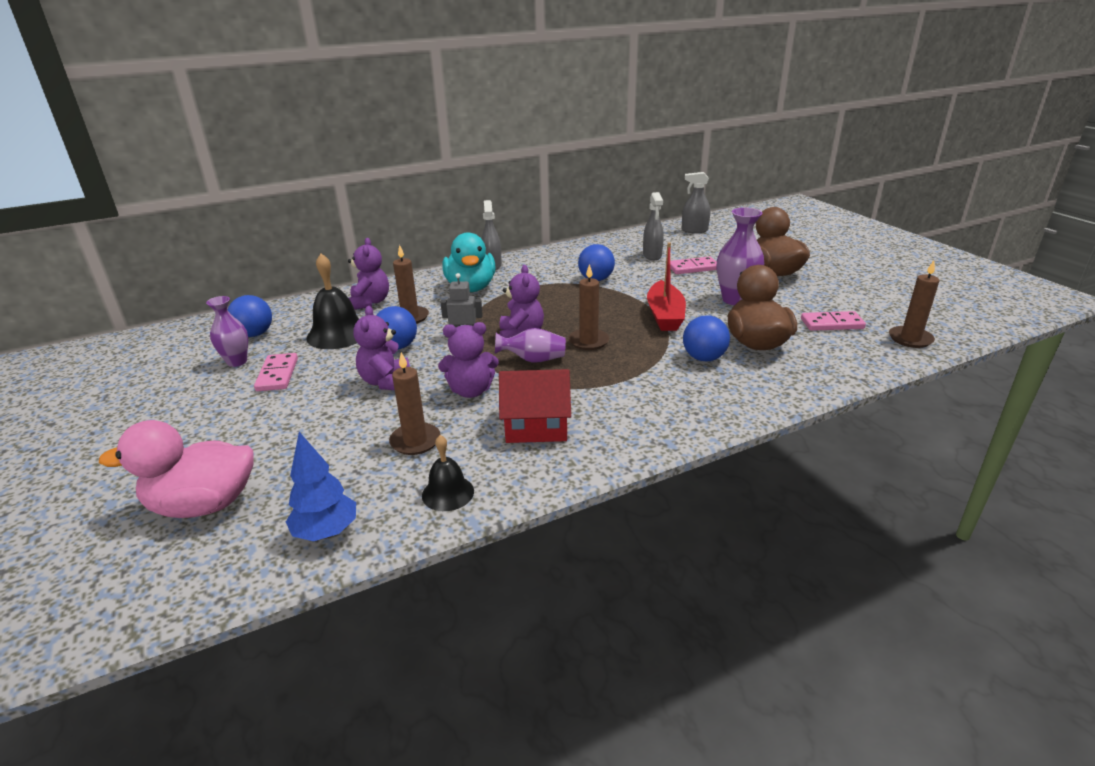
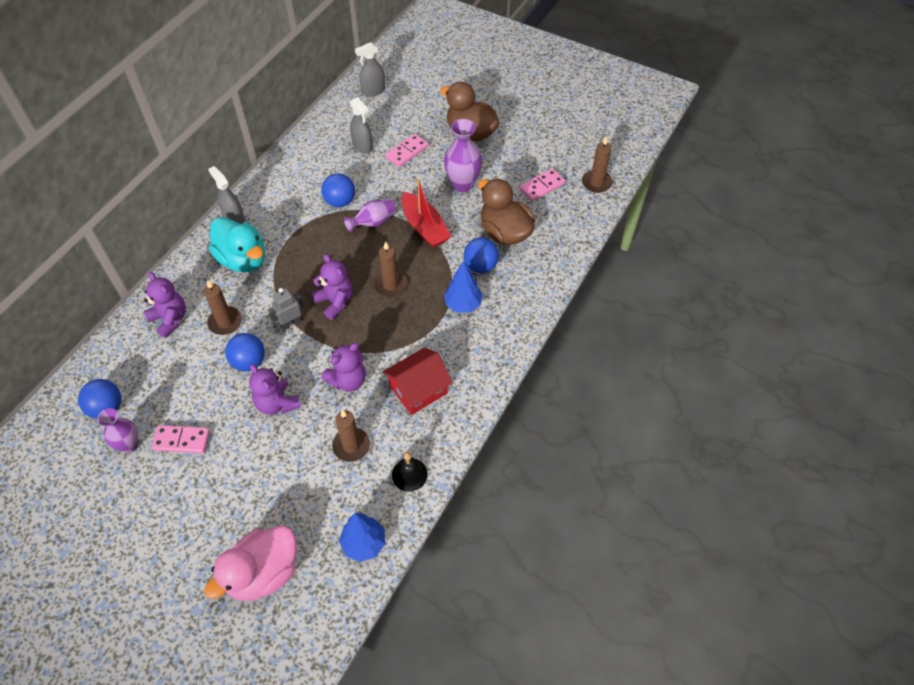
camera: 35 degrees left, 25 degrees up
(277, 374) = (181, 440): pink domino -> pink domino turned 45 degrees counterclockwise
(338, 334) = (183, 371): black bell -> none
(533, 360) = (366, 325): purple vase -> purple vase (373, 222)
(655, 379) = (463, 304): none -> blue tree

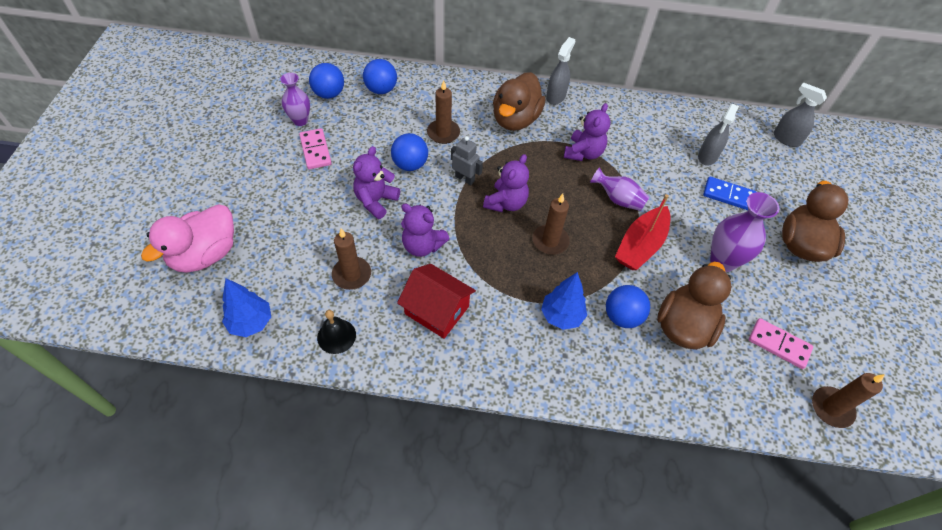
camera: 65 degrees right, 0 degrees up
(170, 319) = (429, 97): purple teddy bear -> purple teddy bear (583, 153)
(243, 259) = (515, 119): turquoise duck -> brown duck
(263, 573) = (205, 254): pink duck -> pink duck turned 75 degrees counterclockwise
(340, 201) = (626, 164): blue ball -> blue ball (381, 89)
(407, 152) = (728, 195): pink domino -> blue domino

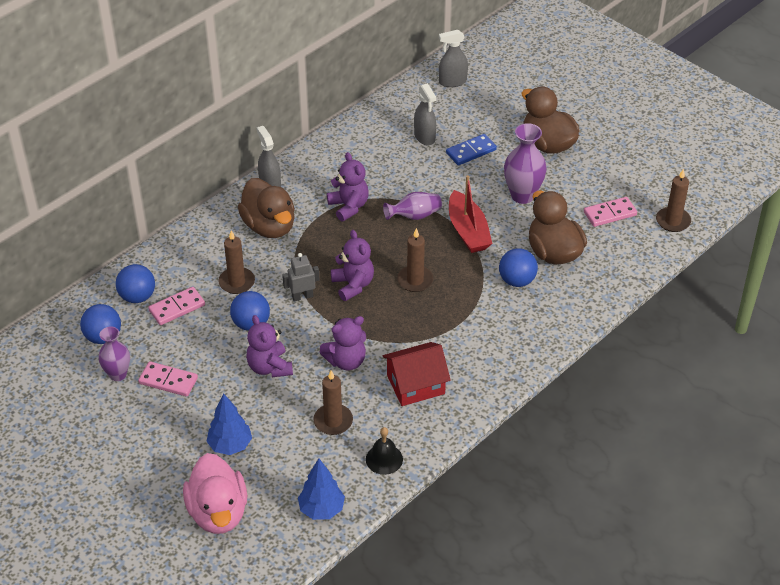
camera: 50 degrees left, 10 degrees down
(389, 115) = (177, 308): none -> pink domino
(561, 316) = (486, 314): blue tree -> blue tree (230, 445)

